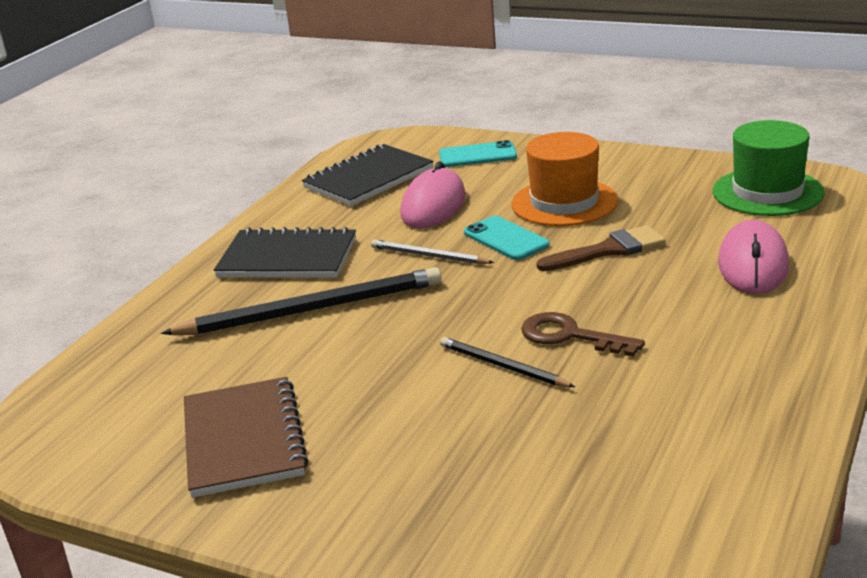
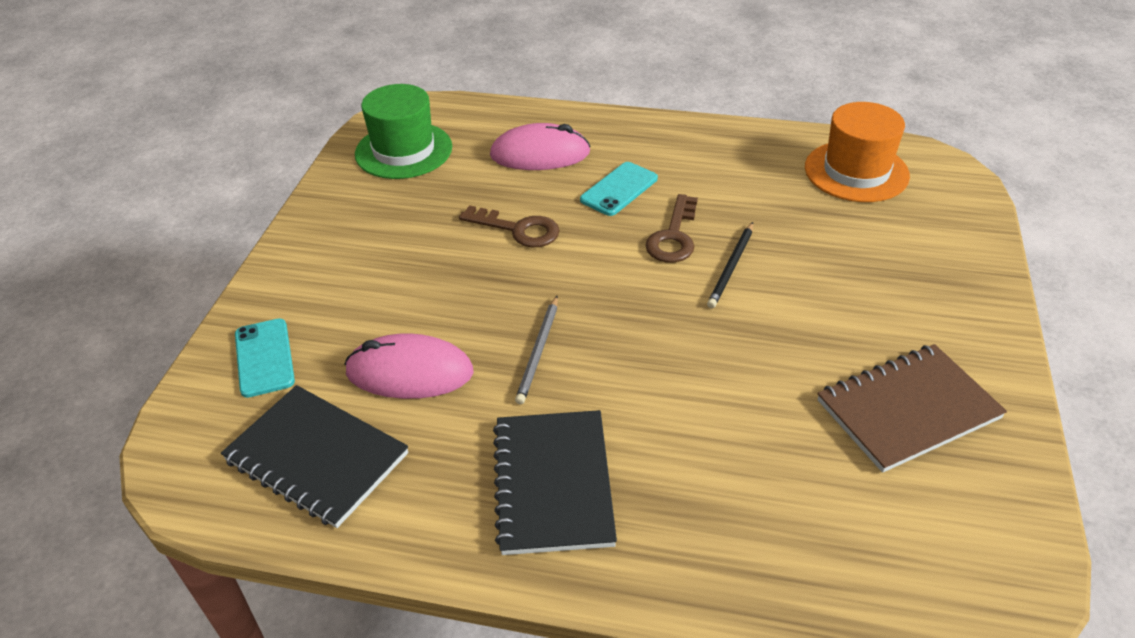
camera: 105 degrees left, 15 degrees up
(312, 309) = (670, 423): black pencil -> none
(506, 239) = (497, 299): turquoise phone -> turquoise phone (619, 189)
(564, 202) = (413, 268): orange hat -> orange hat (856, 171)
(608, 250) = (519, 229): brown brush -> brown key

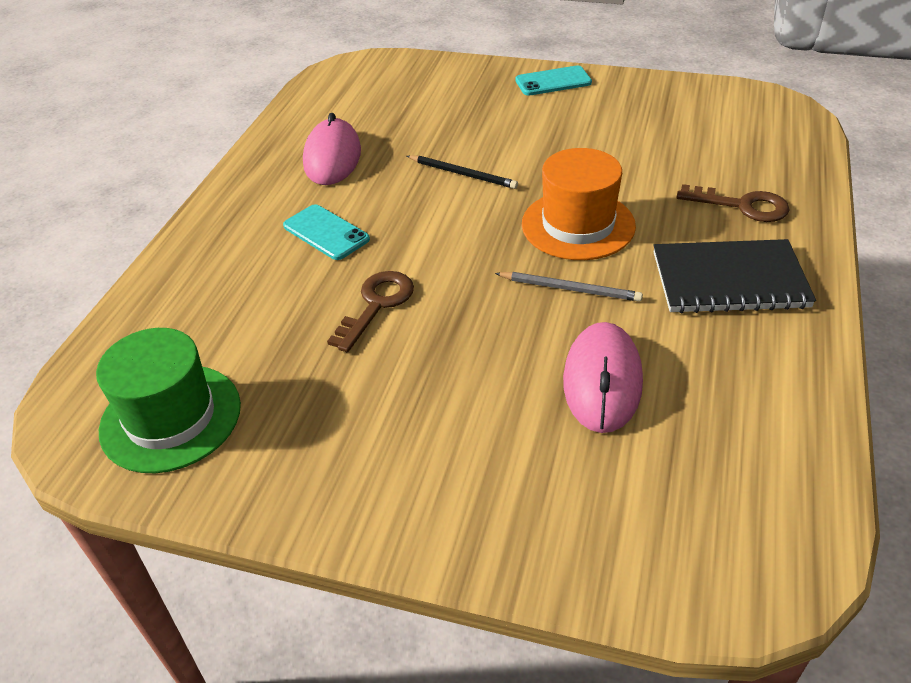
camera: 85 degrees left, 0 degrees up
(264, 358) = (583, 520): turquoise phone -> turquoise phone (553, 81)
(316, 457) = (731, 447): black notebook -> none
(540, 154) = (236, 289): pink mouse -> pink mouse (332, 157)
(673, 237) = (413, 202): brown key -> brown key (743, 206)
(856, 171) = (345, 102): orange hat -> orange hat (578, 225)
(908, 409) = (627, 114): brown notebook -> none

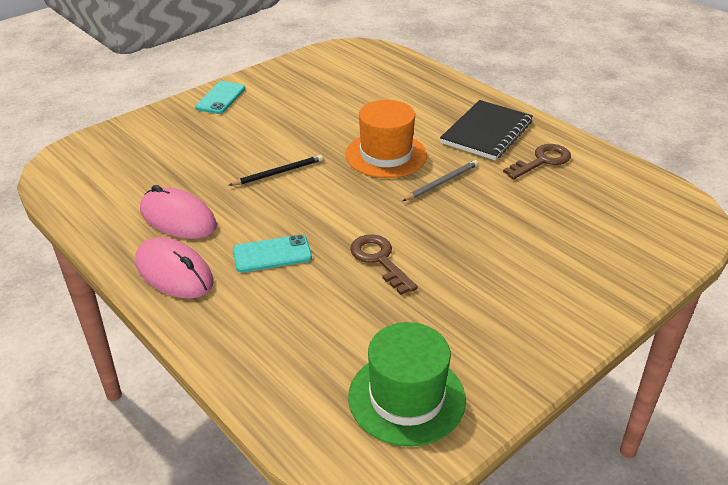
camera: 60 degrees left, 5 degrees down
(602, 381) = (528, 205): pink mouse -> pink mouse (174, 272)
(743, 206) = (430, 100): brown key -> brown key (542, 161)

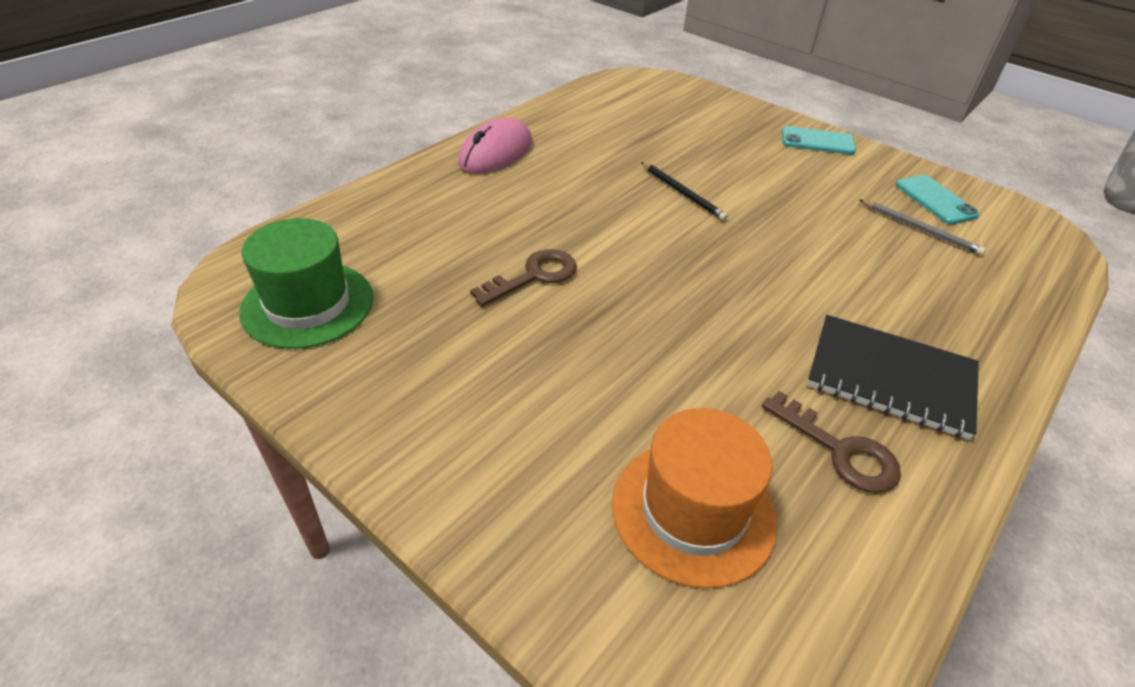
camera: 80 degrees right, 5 degrees up
(178, 218) = (578, 144): pink mouse -> none
(272, 254) = (532, 202): turquoise phone -> turquoise phone (935, 200)
(386, 155) = (763, 272): orange hat -> orange hat (693, 511)
(442, 182) = (719, 327): grey pencil -> grey pencil (920, 229)

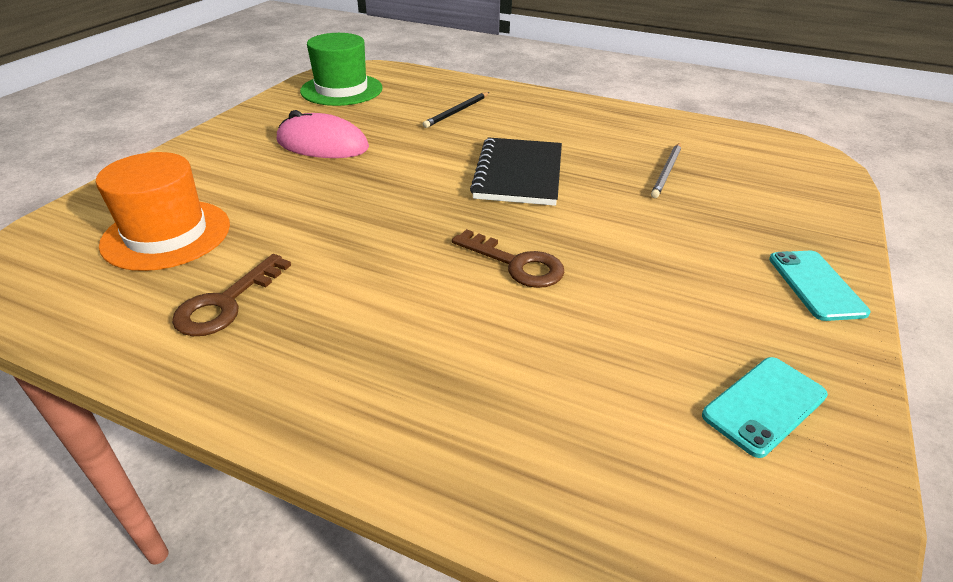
camera: 75 degrees right, 5 degrees down
(496, 152) = (568, 110): pink mouse -> pink mouse (322, 145)
(534, 276) = (405, 148): brown key -> brown key (517, 264)
(683, 193) = (583, 198): black pencil -> black pencil (457, 112)
(890, 378) = (330, 338): black notebook -> black notebook (518, 174)
(920, 229) = (658, 381): grey pencil -> grey pencil (666, 172)

